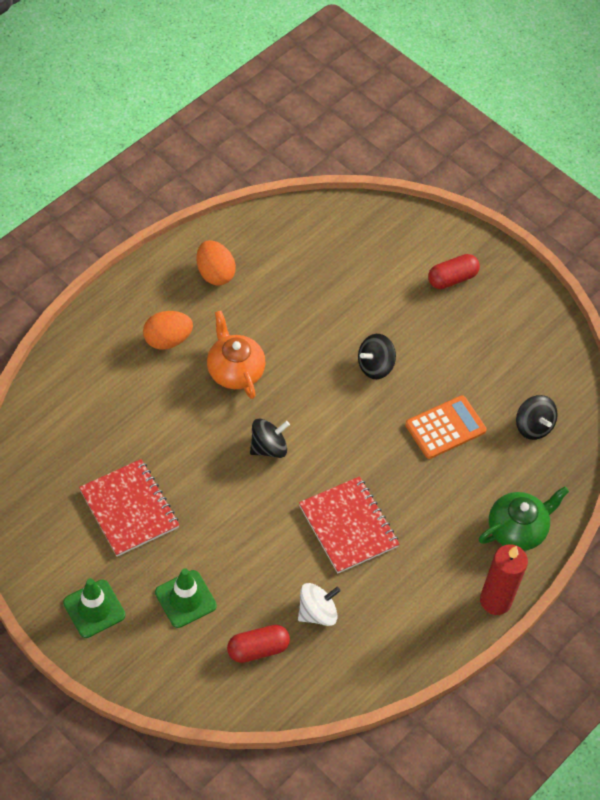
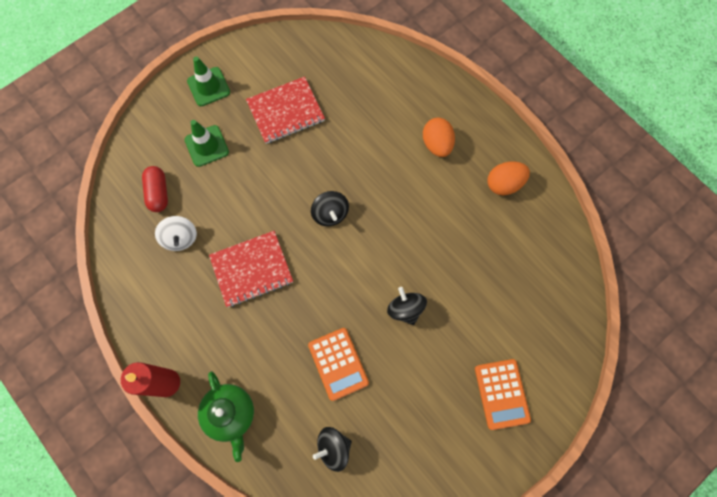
camera: 100 degrees right, 15 degrees up
(235, 370) = (405, 193): orange teapot -> none
(452, 278) = (502, 394): red capsule -> orange calculator

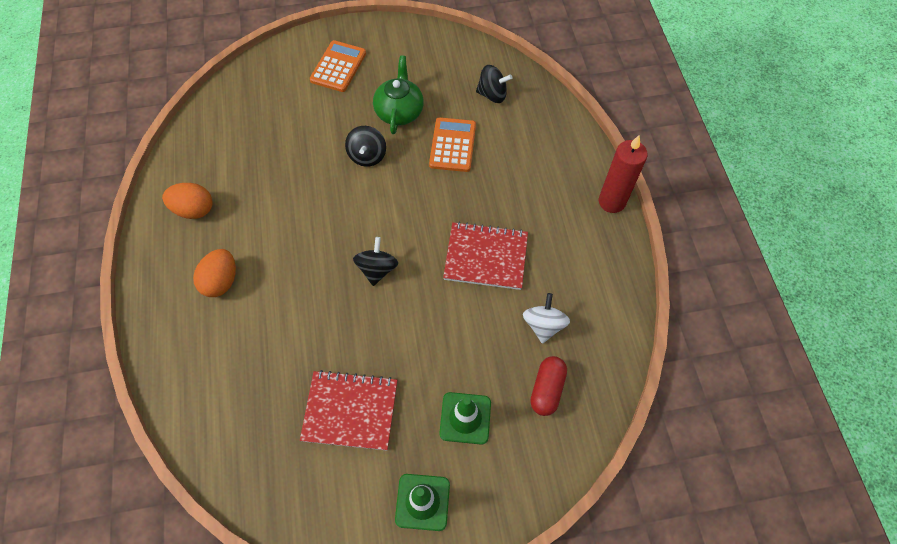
camera: 150 degrees left, 10 degrees down
(230, 414) = (565, 153): green teapot -> green teapot (399, 111)

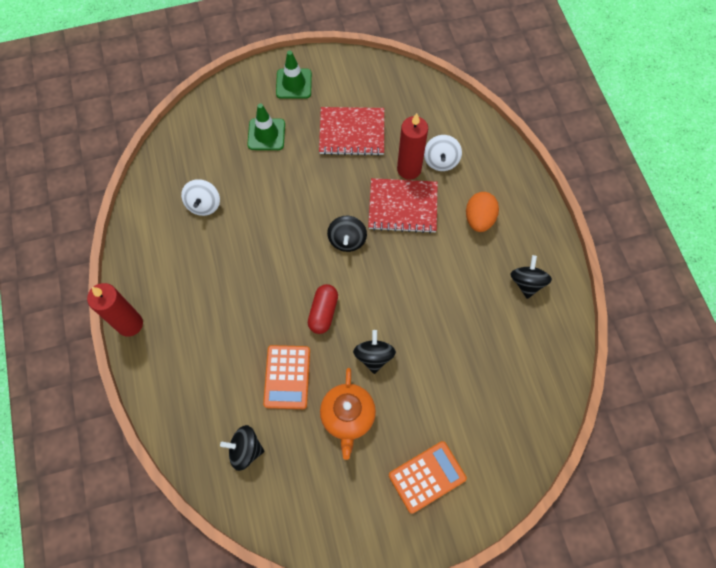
camera: 175 degrees right, 5 degrees up
(194, 210) = (527, 283): orange egg -> black spinning top
(244, 359) = (441, 161): none -> white spinning top
(287, 351) = (409, 169): none -> red candle
(338, 67) = (427, 476): orange calculator -> orange calculator turned 135 degrees counterclockwise
(399, 111) = (348, 416): green teapot -> orange teapot
(486, 257) = (252, 259): red notebook -> red notebook (403, 207)
(547, 389) = (204, 158): red capsule -> red capsule (323, 312)

